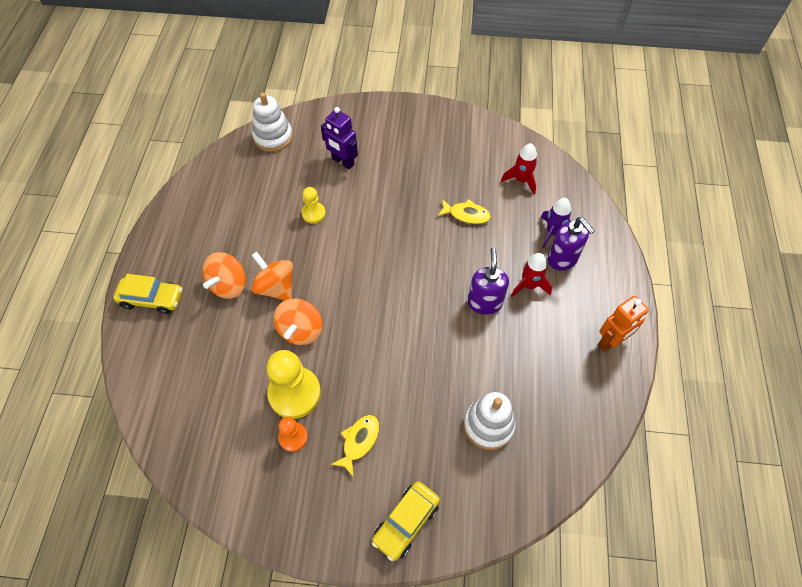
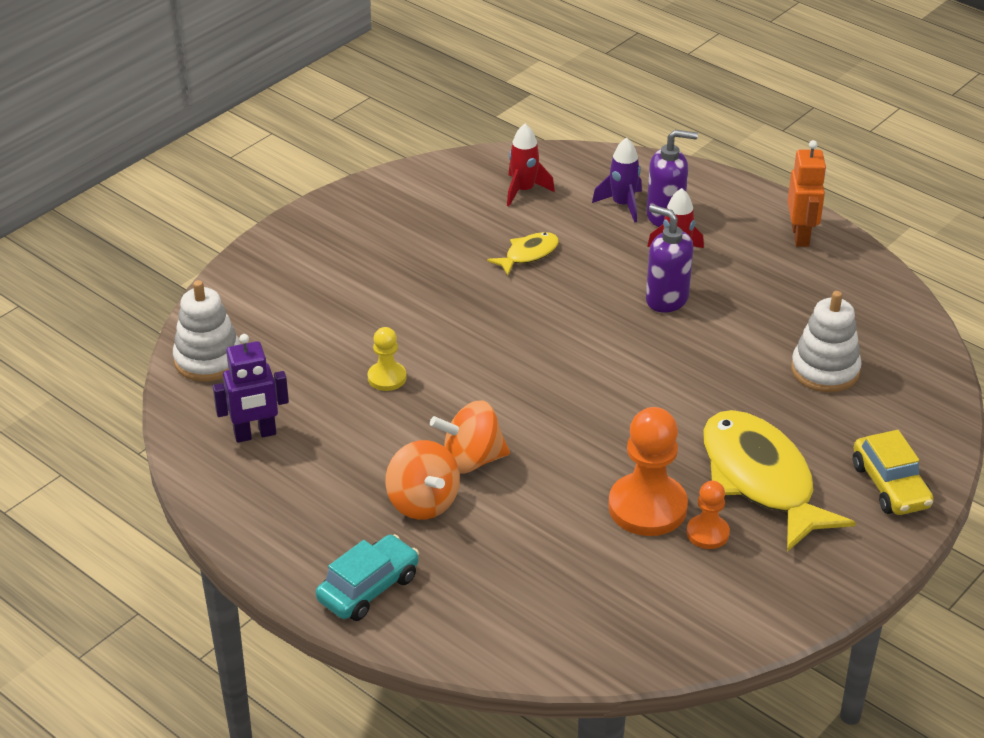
camera: 55 degrees left, 20 degrees down
(152, 299) = (368, 588): yellow car -> turquoise car
(294, 393) = (647, 507): yellow pawn -> orange pawn
(301, 330) = (560, 464): orange spinning top -> none
(342, 162) = (329, 316): purple robot -> purple robot (255, 434)
(359, 441) = (760, 479): yellow fish -> yellow fish, size x2.13

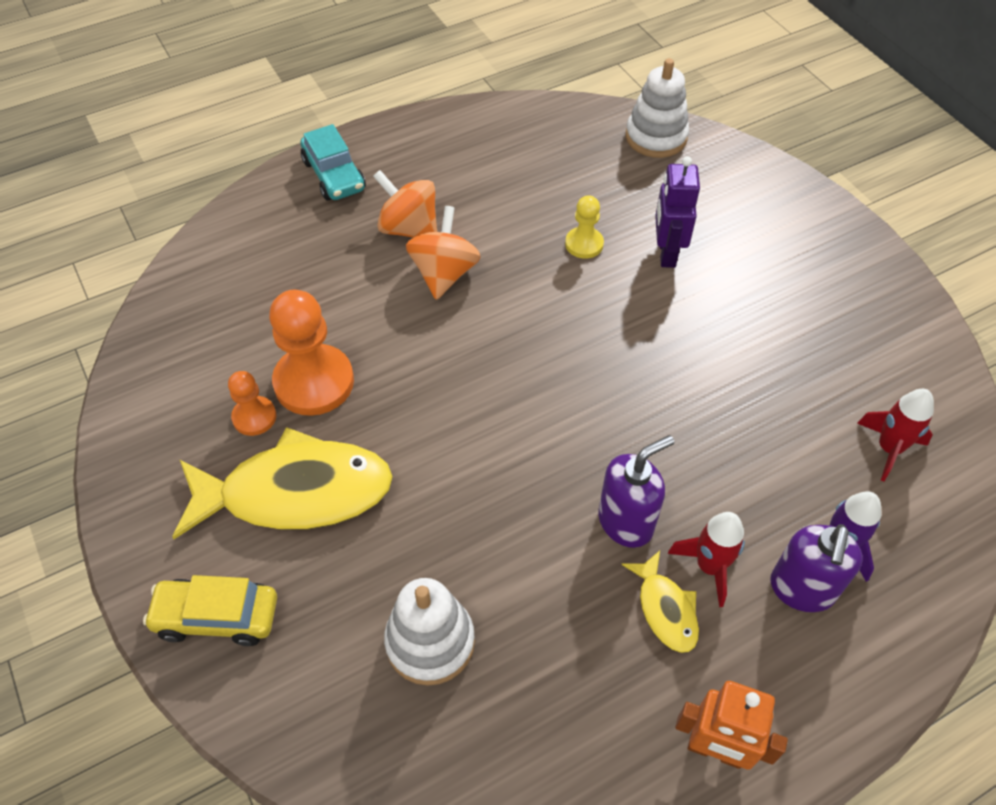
camera: 110 degrees right, 15 degrees up
(255, 434) = (545, 147): purple robot -> purple robot (666, 253)
(423, 502) = (409, 229): orange spinning top -> orange spinning top turned 45 degrees clockwise
(528, 254) = (753, 412): yellow fish -> yellow fish (665, 609)

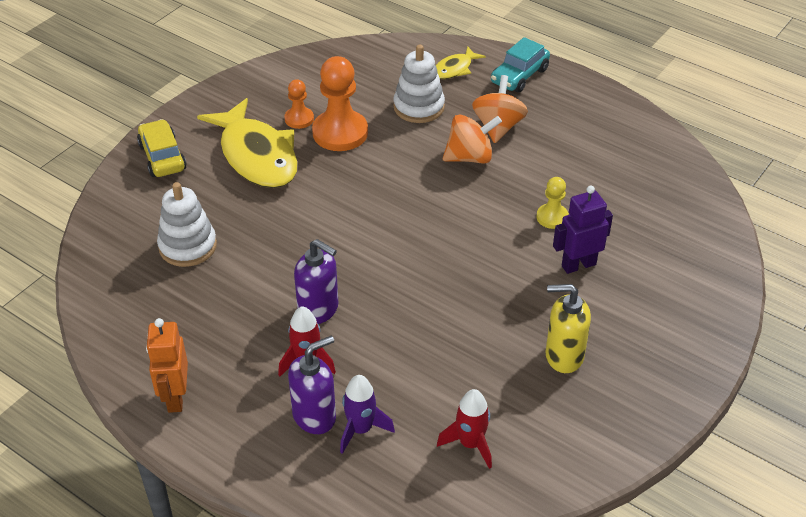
camera: 65 degrees right, 10 degrees down
(656, 137) = (705, 224): white stacking toy -> white stacking toy (419, 107)
(665, 609) = (262, 347): yellow fish -> yellow fish (454, 69)
(791, 319) = (563, 356): none -> yellow soap dispenser
(801, 589) = (314, 416): purple soap dispenser -> purple soap dispenser turned 150 degrees clockwise

